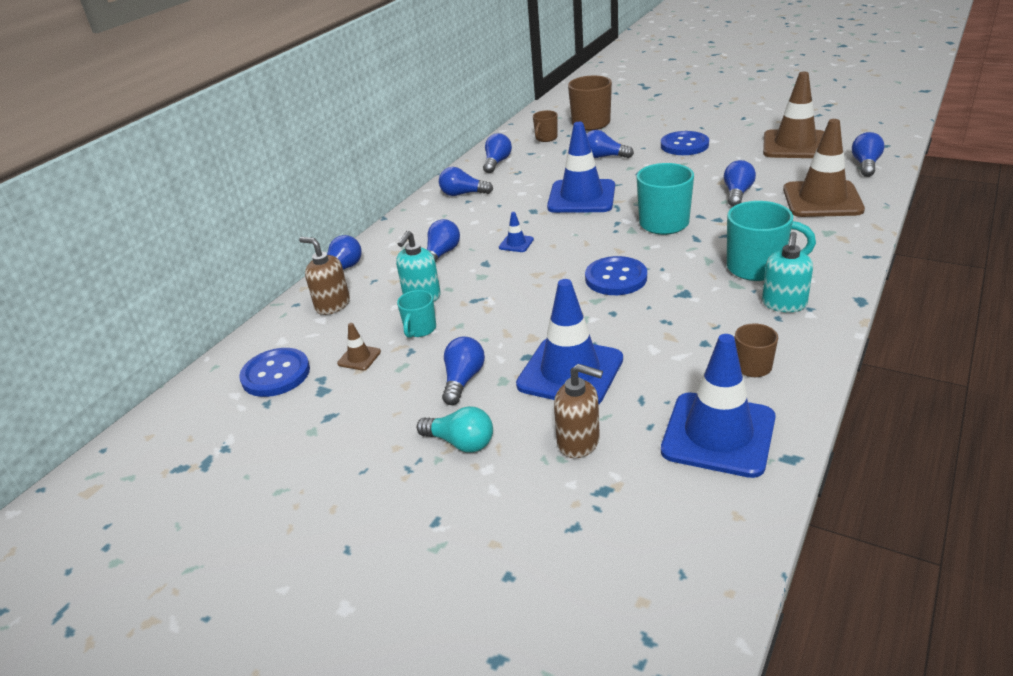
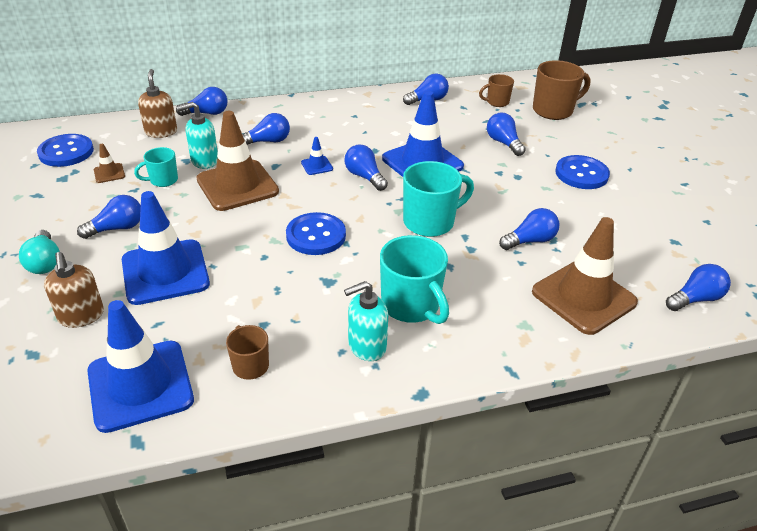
camera: 40 degrees right, 5 degrees up
(463, 194) = (362, 109): blue light bulb -> blue light bulb (364, 177)
(794, 145) = (672, 237): brown traffic cone -> brown traffic cone (237, 186)

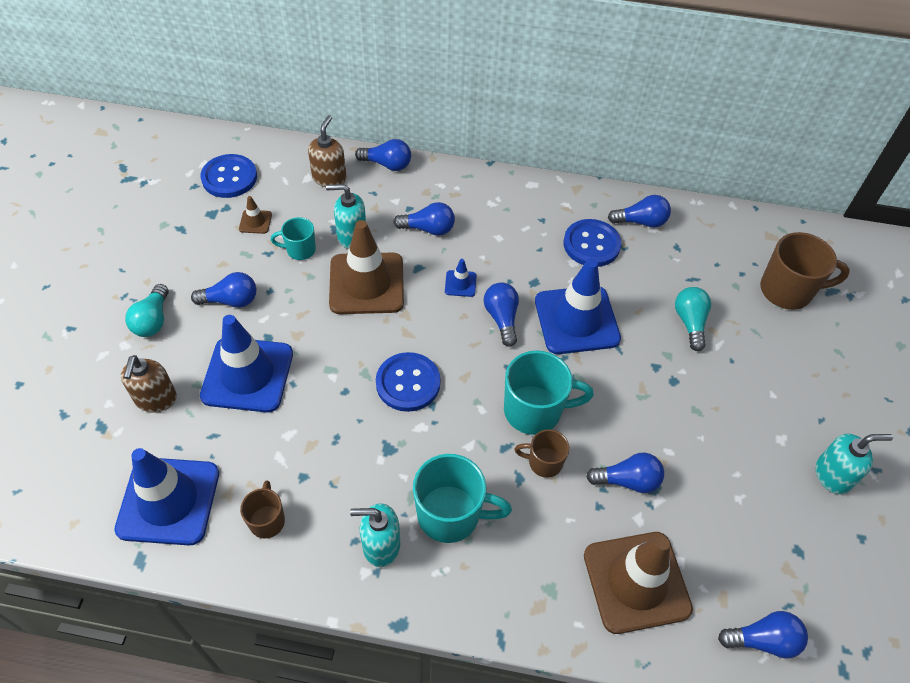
camera: 25 degrees right, 15 degrees up
(411, 306) = (451, 515): turquoise mug -> turquoise mug turned 75 degrees counterclockwise
(496, 102) = (723, 253): brown mug -> brown mug (544, 462)
(503, 143) = (690, 322): blue light bulb -> turquoise light bulb
(581, 174) = (753, 406): blue button -> blue button (591, 244)
(661, 194) = (833, 475): none -> turquoise soap dispenser

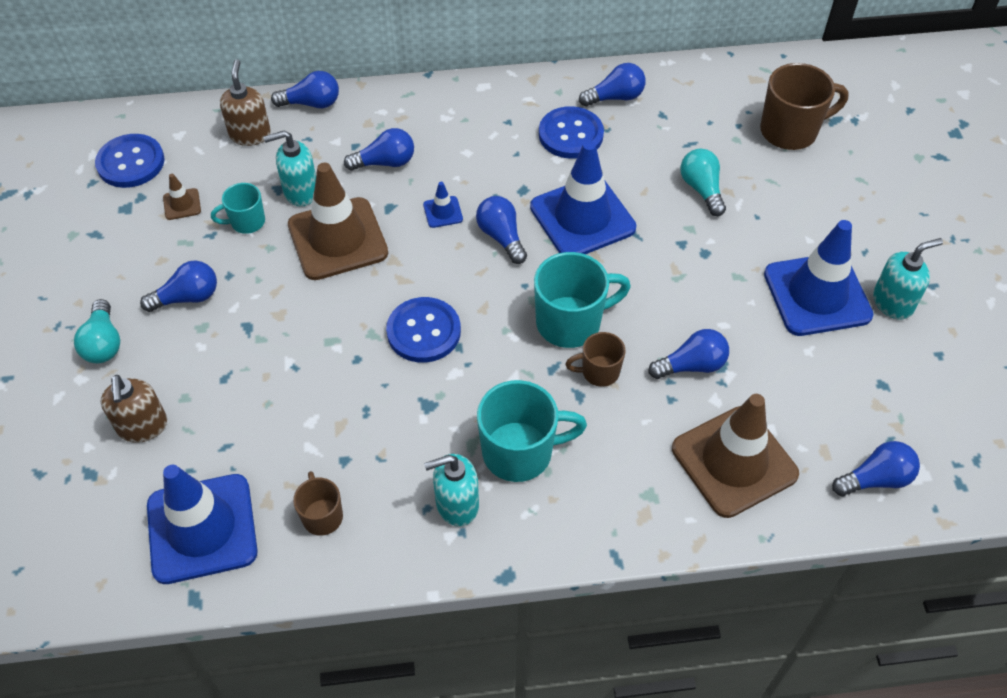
camera: 15 degrees left, 0 degrees up
(247, 375) = (239, 371): blue traffic cone -> blue traffic cone (817, 295)

